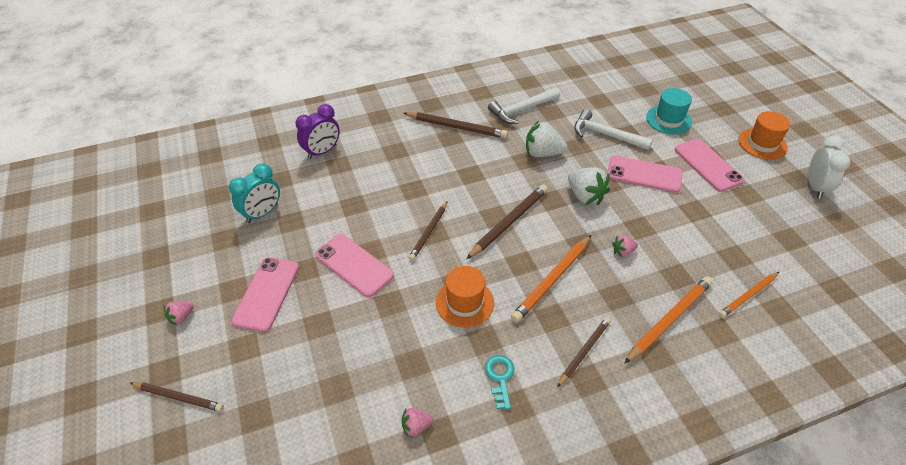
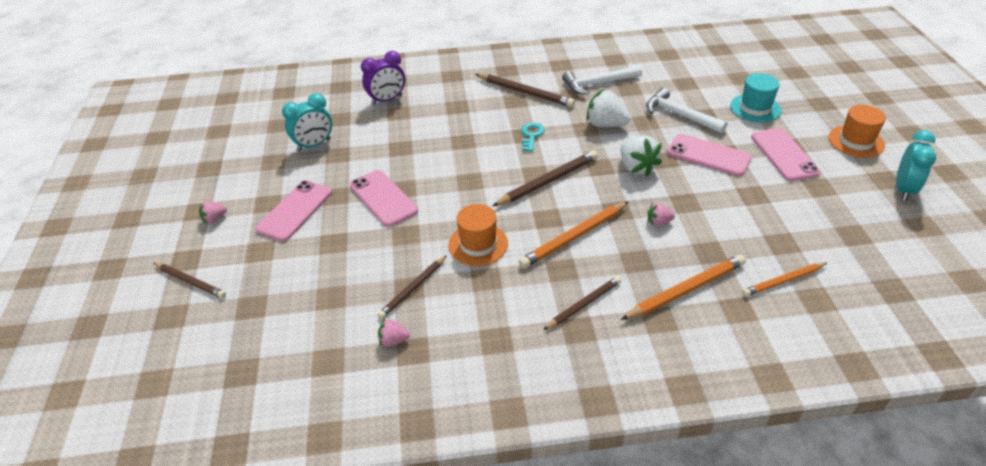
camera: 15 degrees right, 5 degrees down
(429, 232) = (465, 180): brown pencil -> brown pencil (413, 289)
(500, 377) = (489, 313): turquoise key -> turquoise key (531, 135)
(815, 187) = (903, 189): white clock -> turquoise clock

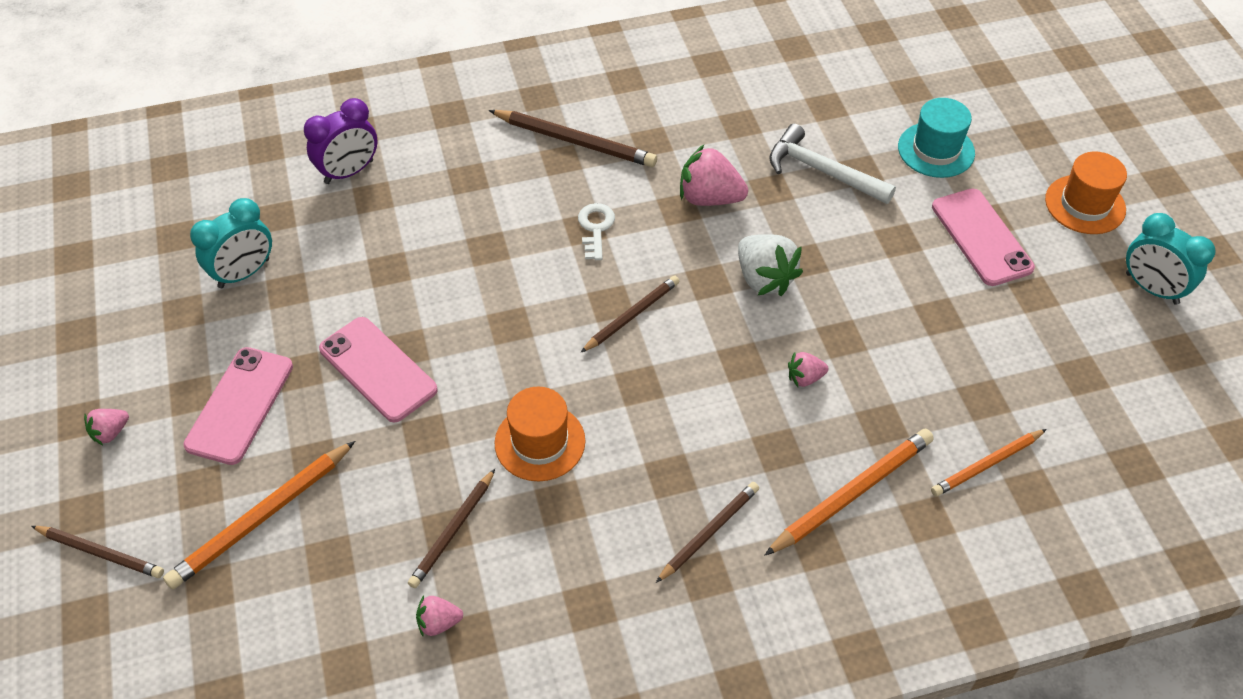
camera: 10 degrees left, 10 degrees up
(531, 135) = (595, 228): turquoise key -> white key
(548, 181) = (632, 315): brown pencil -> brown pencil, size x0.66
(574, 237) = (682, 416): orange pencil -> orange pencil (261, 518)
(598, 83) = (689, 116): white hammer -> none
(605, 124) = (709, 198): white strawberry -> pink strawberry
(708, 155) = (870, 247): pink phone -> none
(903, 189) = (1151, 288): turquoise clock -> turquoise clock turned 120 degrees clockwise

